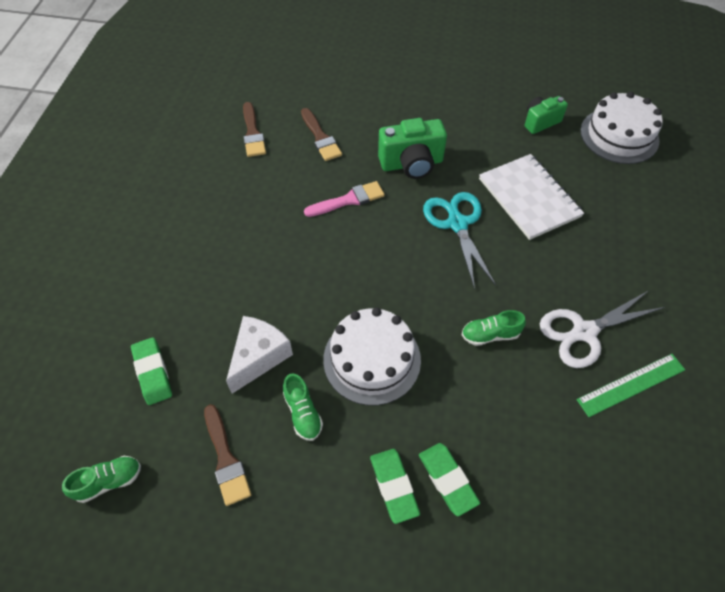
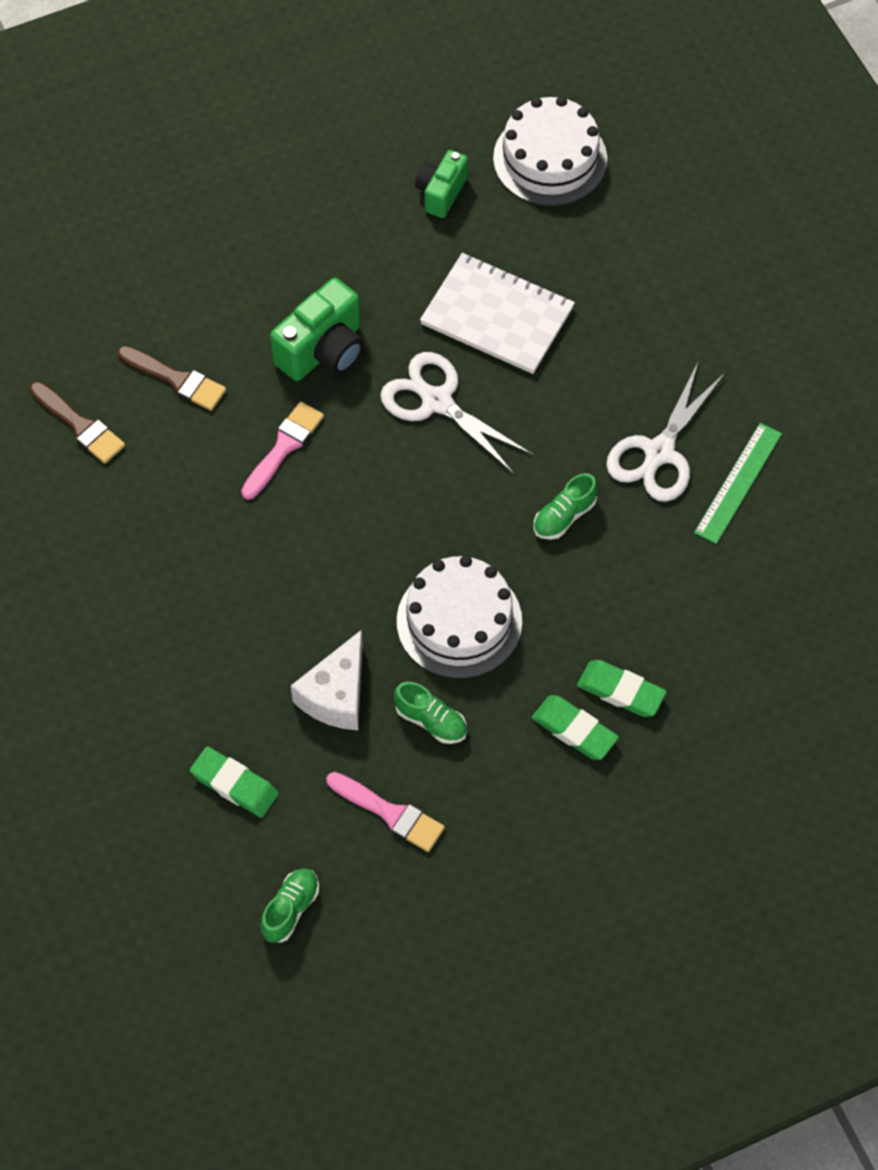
camera: 35 degrees left, 5 degrees up
(226, 459) = (390, 813): brown brush -> pink brush
(259, 357) = (336, 695): white cheese -> white cheese turned 150 degrees counterclockwise
(457, 224) = (437, 402): turquoise scissors -> white scissors

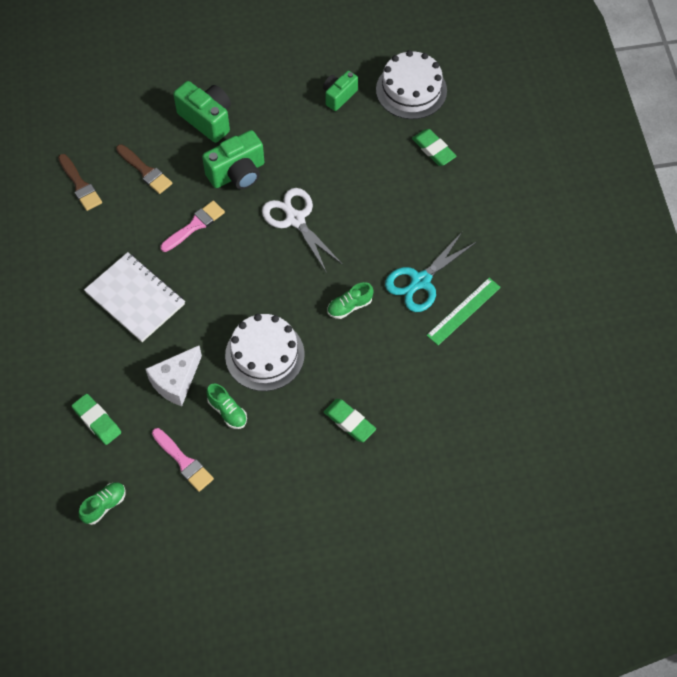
camera: 15 degrees right, 0 degrees up
(246, 275) = (207, 119): none -> green camera
(497, 316) = (348, 176): white notebook -> white notebook (135, 298)
(574, 730) = (313, 439): green eraser -> green eraser (433, 149)
(659, 452) = (420, 281): white scissors -> turquoise scissors

